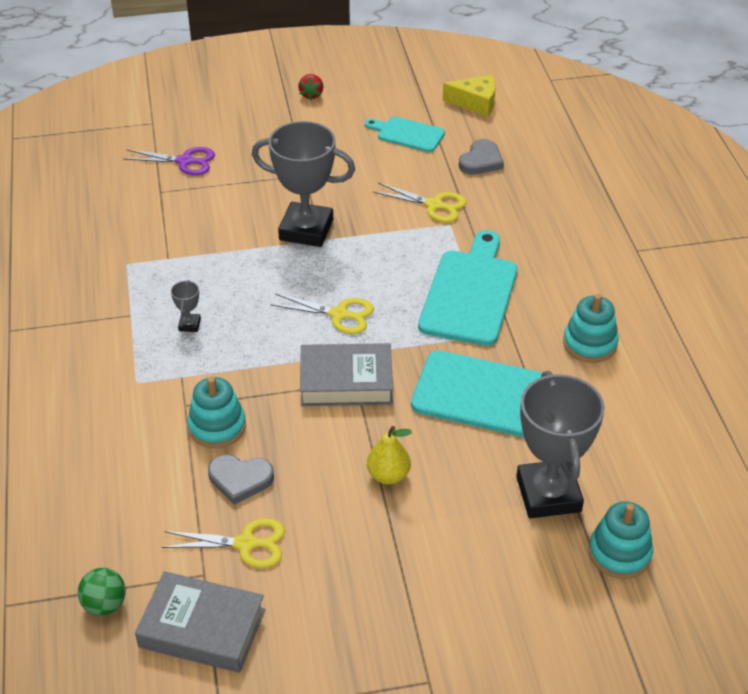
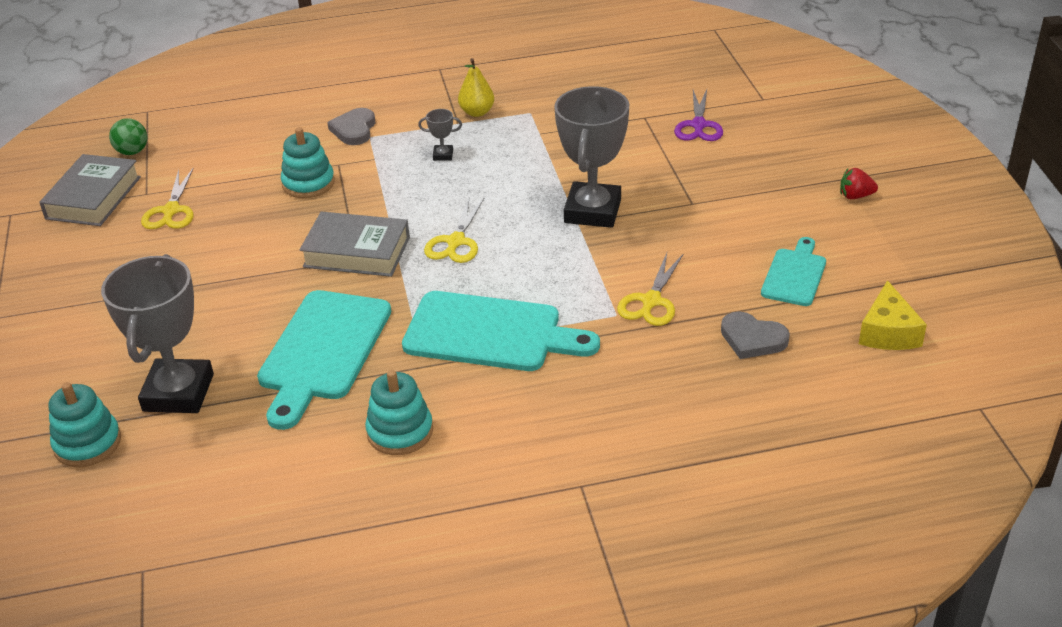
camera: 90 degrees right, 5 degrees down
(240, 479) = (243, 201): grey heart -> grey heart (354, 130)
(346, 382) = (357, 252): grey book -> grey book turned 75 degrees counterclockwise
(388, 475) = (228, 285): yellow pear -> yellow pear (477, 112)
(548, 494) = (178, 392): grey trophy -> grey trophy turned 75 degrees counterclockwise

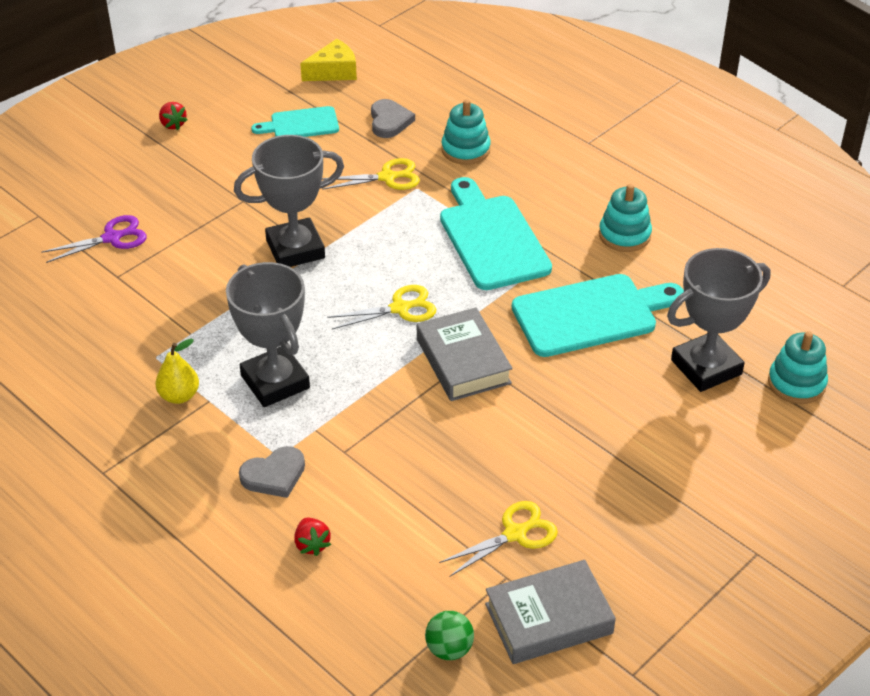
camera: 125 degrees left, 5 degrees up
(278, 127) = (312, 544): none -> red strawberry
(308, 183) = (392, 454): turquoise stacking toy -> turquoise stacking toy (465, 150)
(443, 155) = (275, 382): grey trophy -> grey trophy, size x2.48

